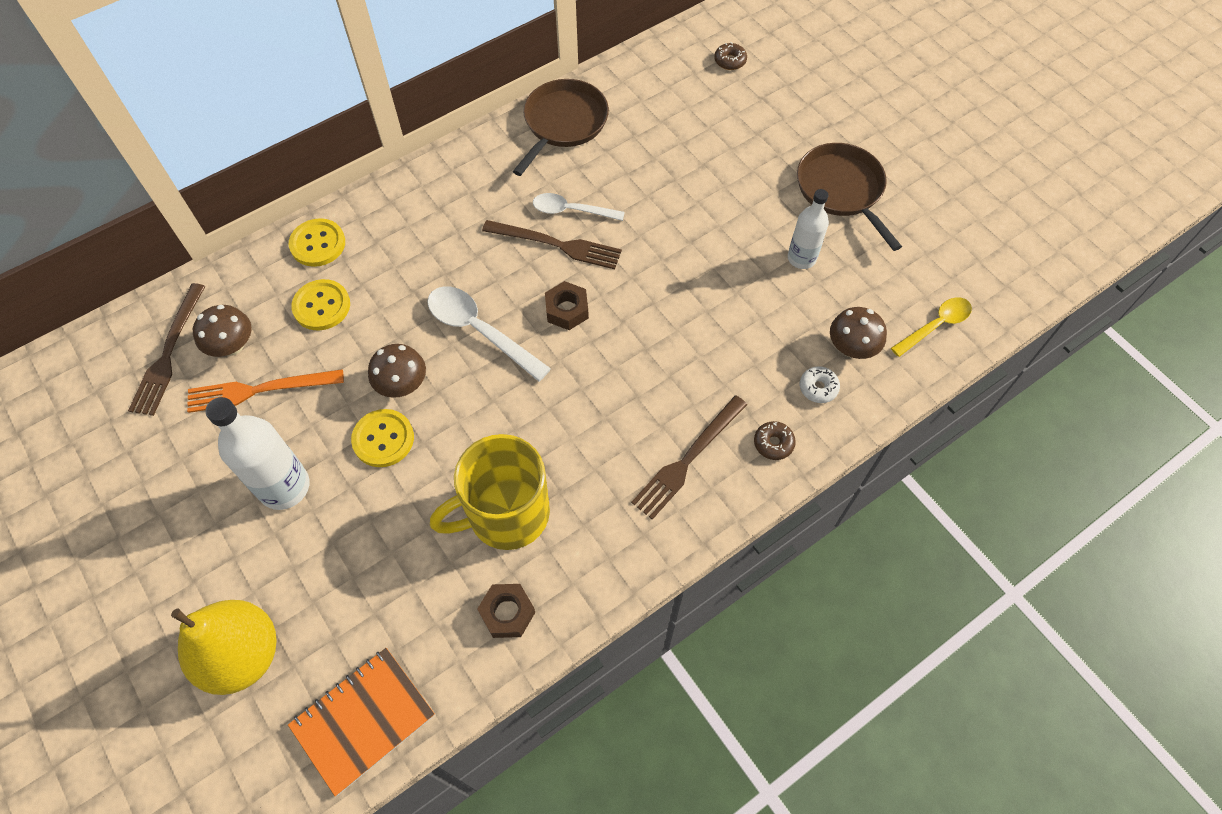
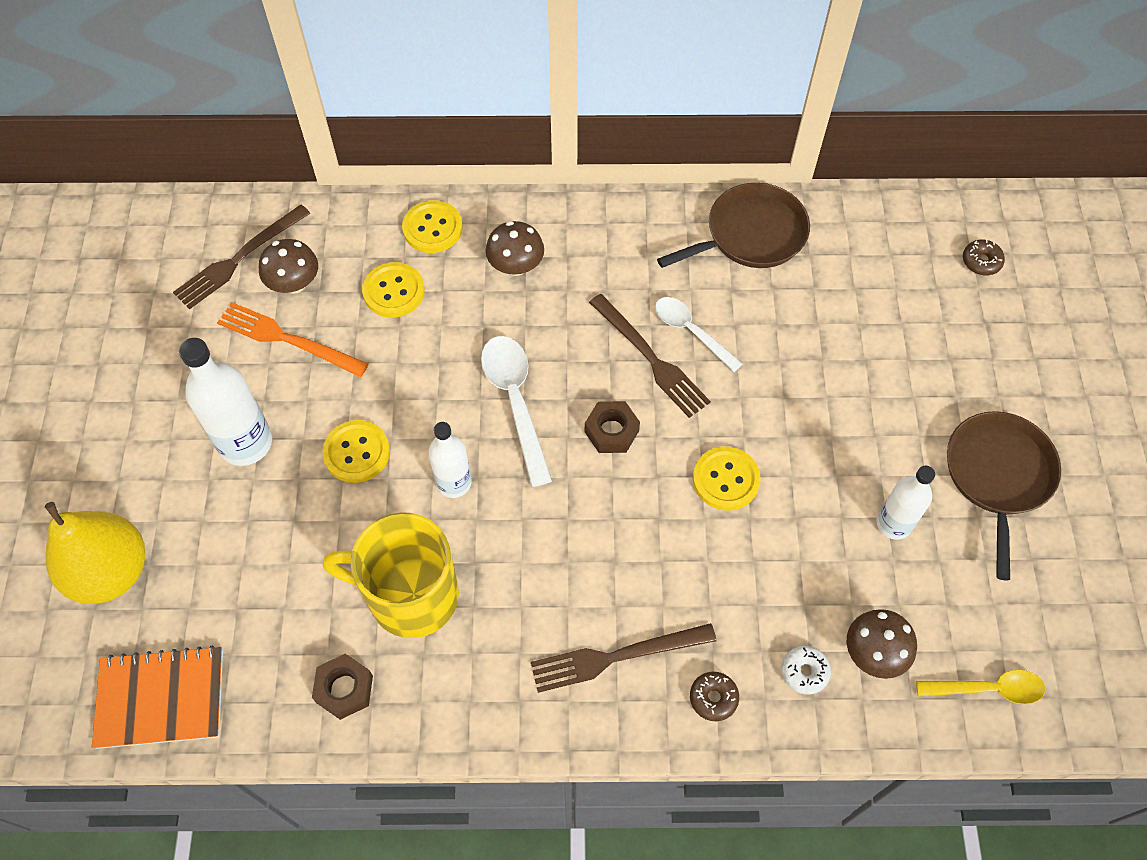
camera: 35 degrees right, 0 degrees up
(402, 385) = (409, 411): brown mushroom -> brown mushroom (516, 266)
(477, 414) = (454, 482): none -> white bottle
(671, 295) = (726, 479): none -> yellow button

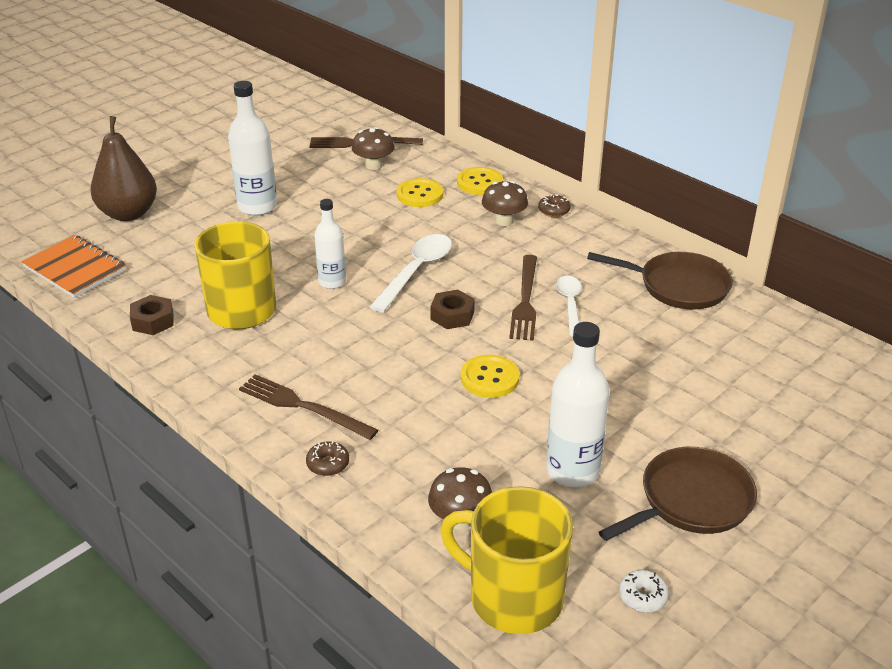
camera: 45 degrees right, 25 degrees down
(111, 571) = (128, 213): yellow pear -> brown pear
(287, 339) = (337, 182): orange fork -> none
(356, 452) = (303, 241): yellow button -> none
(804, 672) = (401, 494): white donut -> white donut (642, 596)
(893, 523) = (572, 471): white bottle -> white bottle, size x1.56
(981, 261) = (845, 392): brown donut -> brown donut (554, 211)
(988, 689) = (513, 597): yellow spoon -> yellow mug

